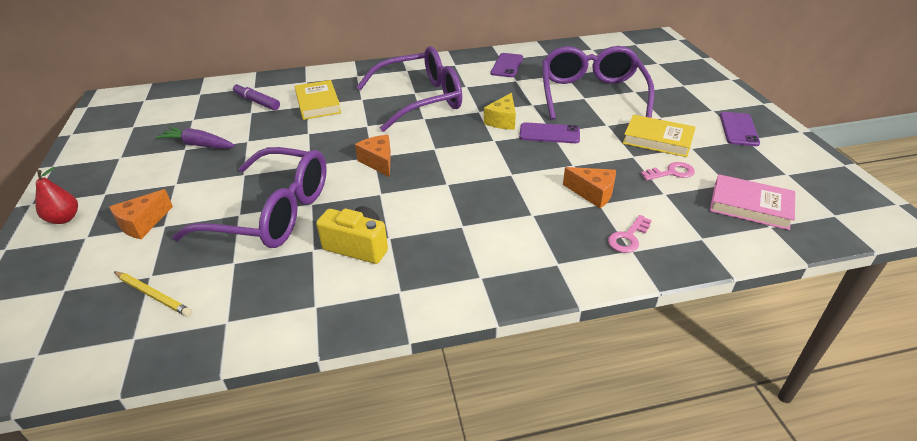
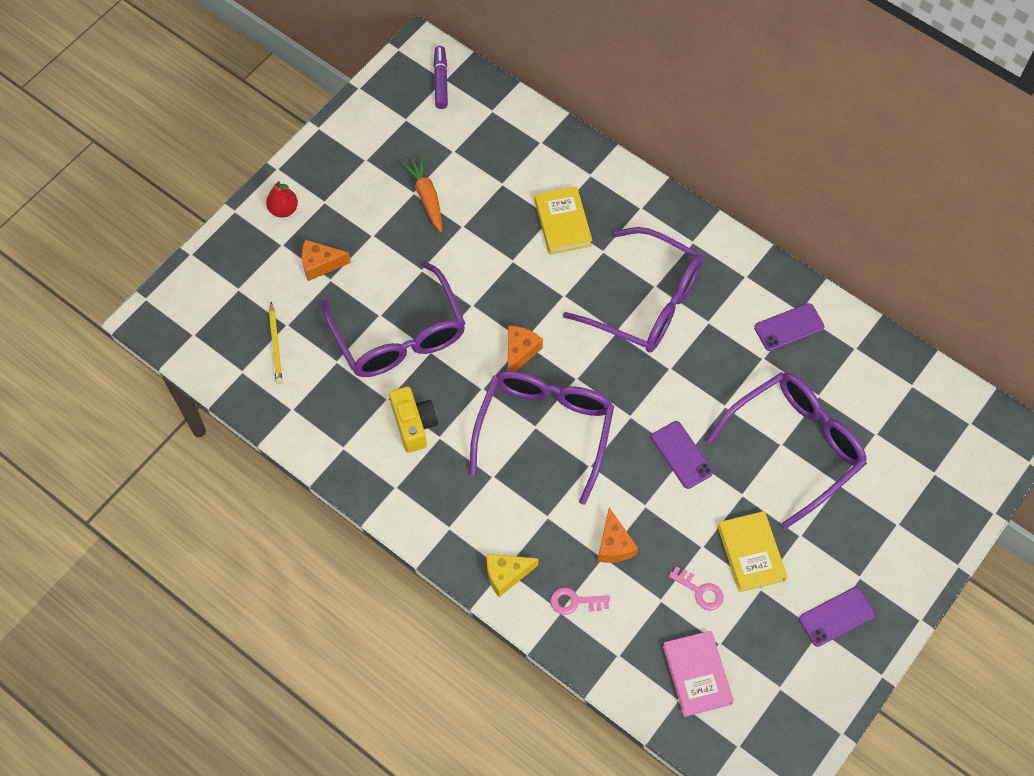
camera: 50 degrees right, 25 degrees up
(199, 145) = (426, 197): purple carrot -> orange carrot
(257, 102) = (521, 171): purple marker -> purple marker (440, 81)
(318, 103) = (563, 223): yellow book -> yellow book turned 45 degrees counterclockwise
(455, 180) = (545, 429): none -> purple glasses
(502, 121) = (670, 400): yellow cheese -> yellow cheese (506, 574)

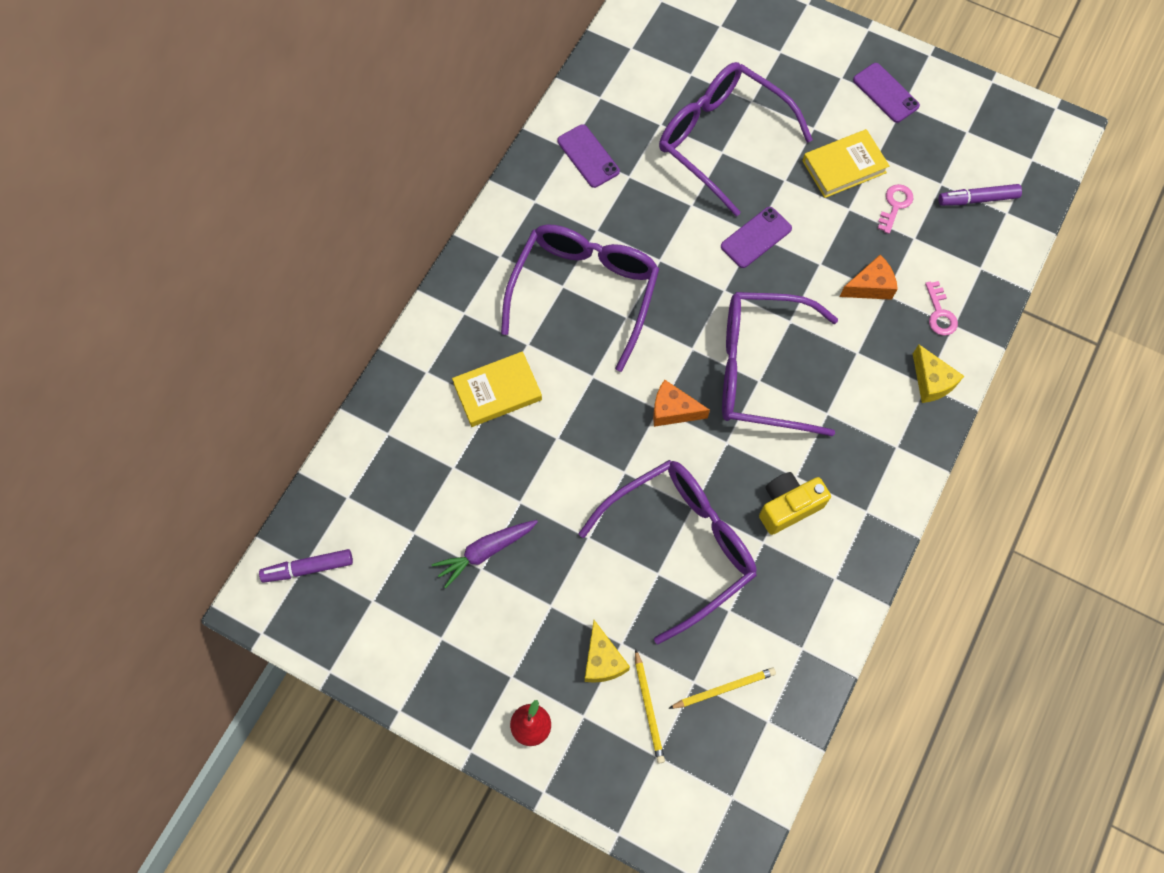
camera: 100 degrees left, 5 degrees up
(276, 290) = (649, 707): none -> yellow pencil
(320, 264) = (602, 660): orange cheese -> yellow cheese
(426, 197) = (485, 551): orange carrot -> purple carrot
(697, 675) = (978, 199): pink book -> purple marker

